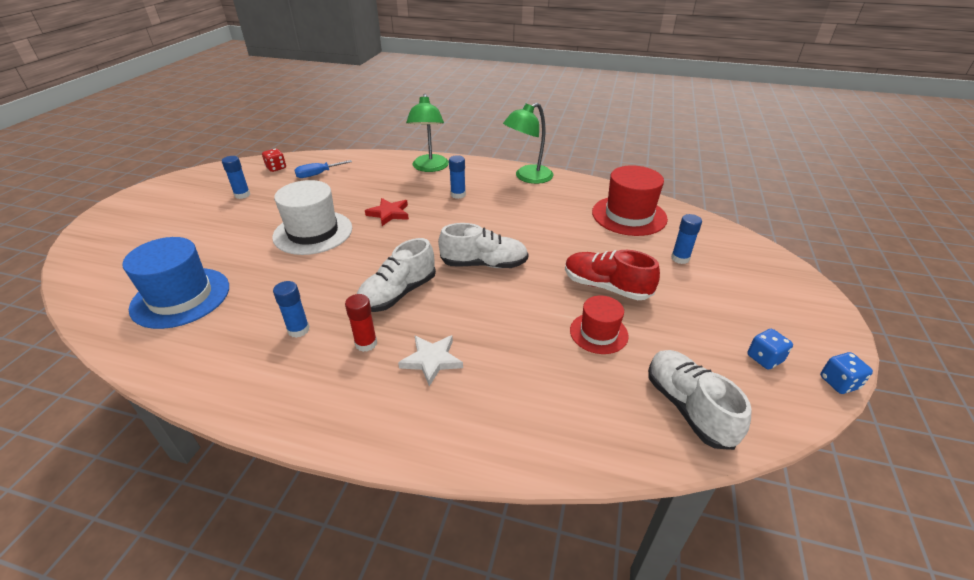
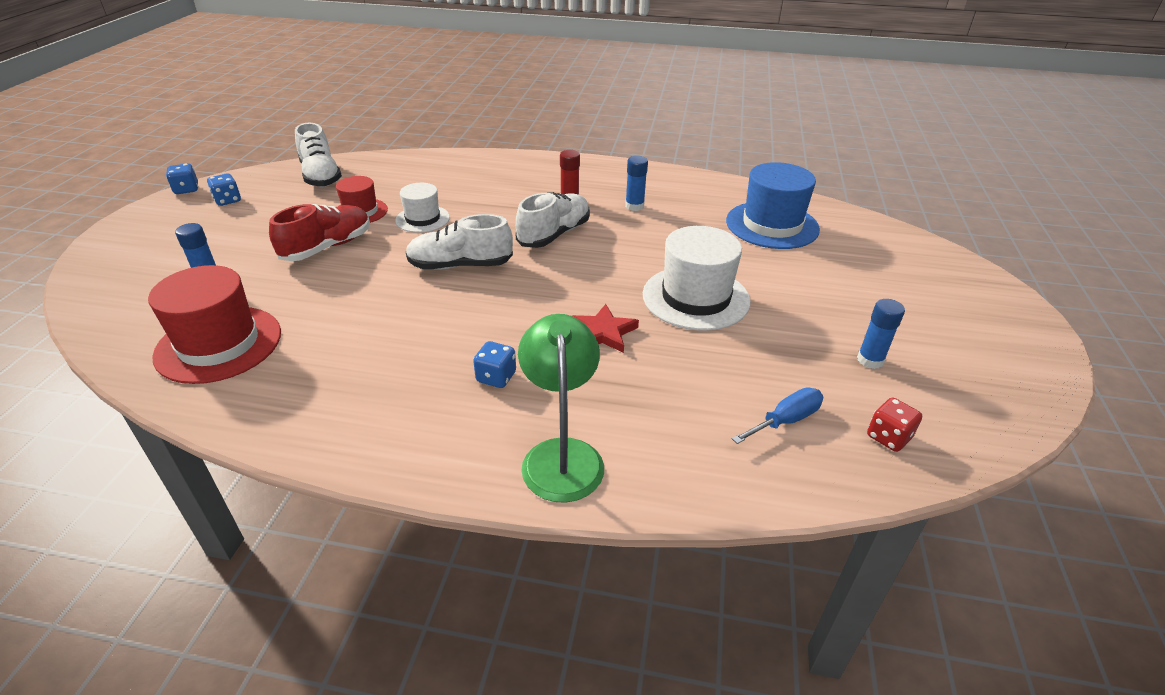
camera: 175 degrees right, 0 degrees up
(432, 360) = (511, 192): white star -> none
(458, 195) = (496, 377): blue glue stick -> blue dice
(527, 177) = (352, 432): green lamp -> none
(528, 319) = (422, 219): none -> white hat
(606, 287) = (327, 247): red shoe -> red shoe turned 75 degrees counterclockwise

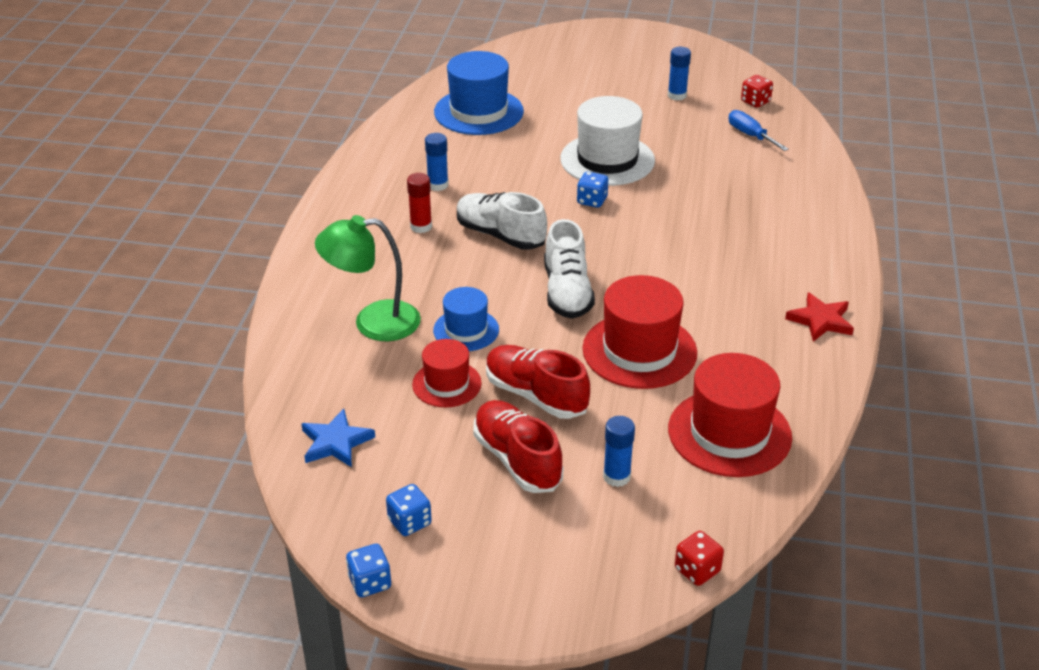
camera: 90 degrees left, 0 degrees up
(78, 312) = (697, 570): none -> red dice
(259, 238) = (517, 460): none -> red shoe
(321, 176) = (336, 442): white shoe -> blue star
(360, 300) = (639, 350): none -> red hat
(422, 219) = (466, 330): white hat -> blue hat
(496, 377) = (736, 258): blue dice -> blue dice (592, 201)
(561, 455) = (811, 224): green lamp -> green lamp (373, 322)
(603, 332) = (665, 206): red star -> red star (820, 320)

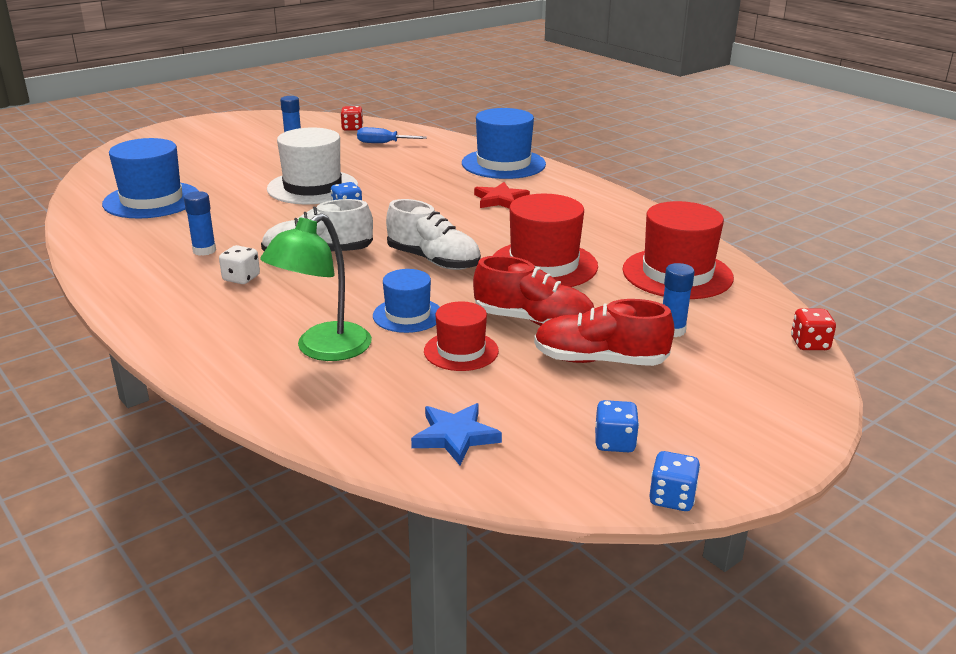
camera: 50 degrees left, 10 degrees down
(421, 226) = (241, 278): red glue stick -> white dice
(535, 395) = (533, 321): red shoe -> red shoe turned 150 degrees counterclockwise
(815, 220) = (503, 164): none -> blue hat
(820, 320) = (605, 203): red star -> red star (500, 200)

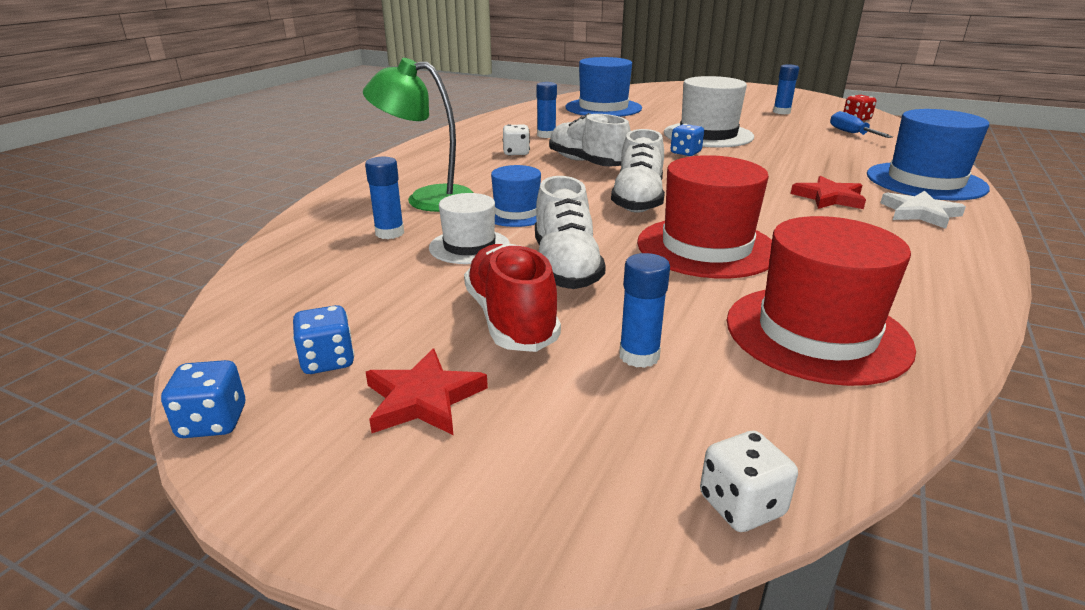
camera: 65 degrees right, 0 degrees up
(394, 383) = (389, 233): none -> blue glue stick
(455, 436) = (310, 275): blue star -> none
(461, 351) = (469, 246): red hat -> white hat
(533, 321) = (565, 267): red shoe -> white shoe
(551, 187) = (919, 213): none -> white star
(682, 412) = (423, 399): none -> red star
(809, 344) = (741, 505): red dice -> white dice

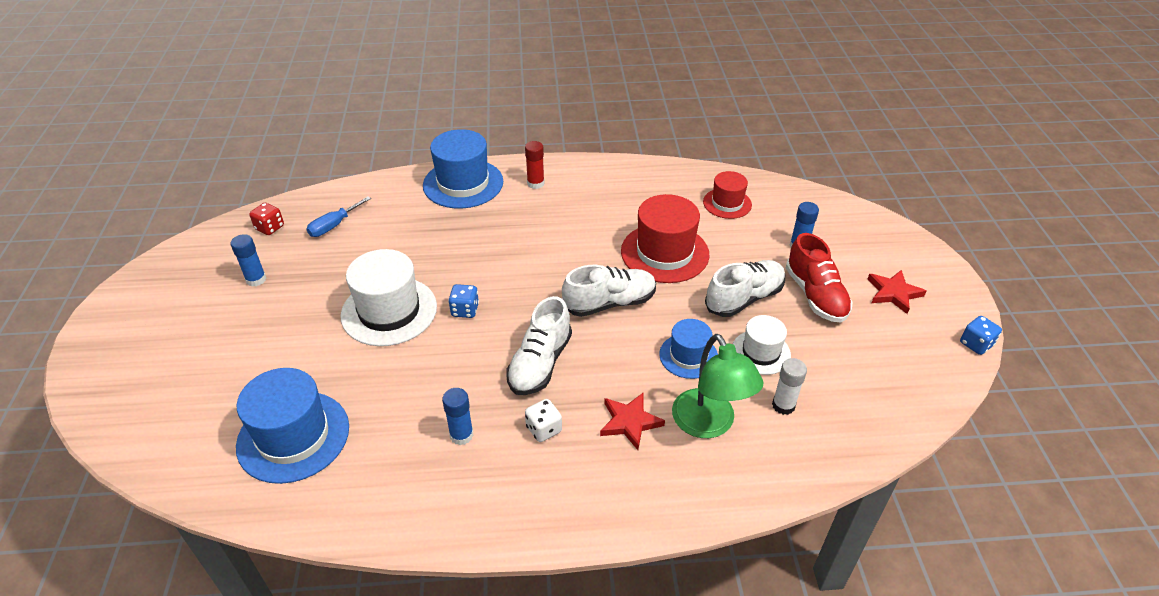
camera: 120 degrees left, 15 degrees up
(328, 361) = (911, 337): blue dice -> none
(389, 233) = (783, 405): blue glue stick -> white glue stick
(510, 319) = (815, 295): red shoe -> red shoe turned 60 degrees counterclockwise
(741, 505) = (850, 205): white dice -> none
(816, 333) = (727, 203): red hat -> red hat, size x0.59
(829, 198) = (533, 219): red star -> red star (630, 422)
(919, 213) = (535, 183): white star -> red glue stick

